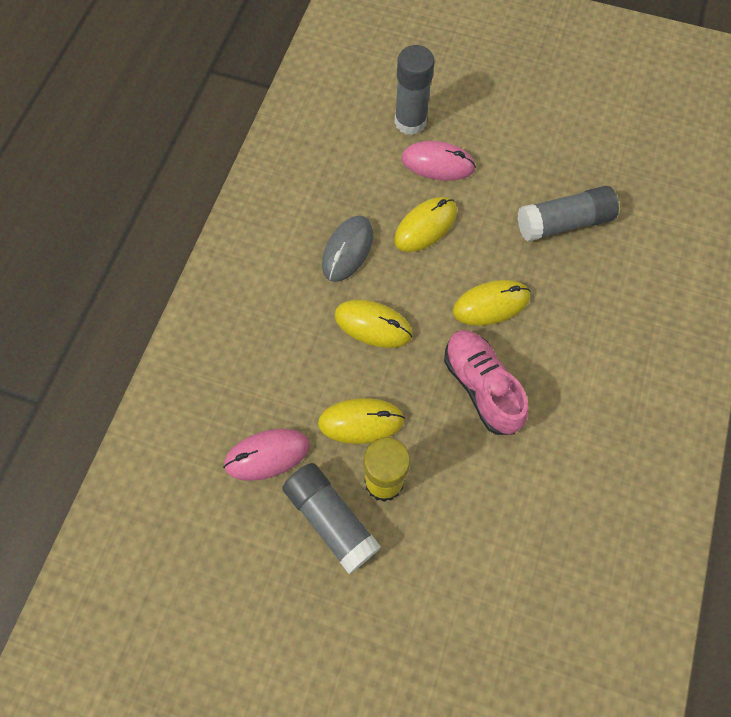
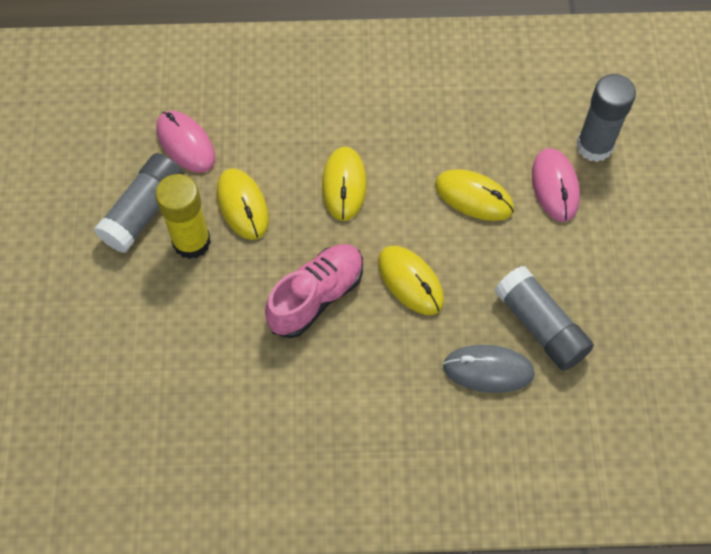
camera: 70 degrees right, 5 degrees down
(347, 250) = (415, 138): grey mouse -> grey mouse (488, 370)

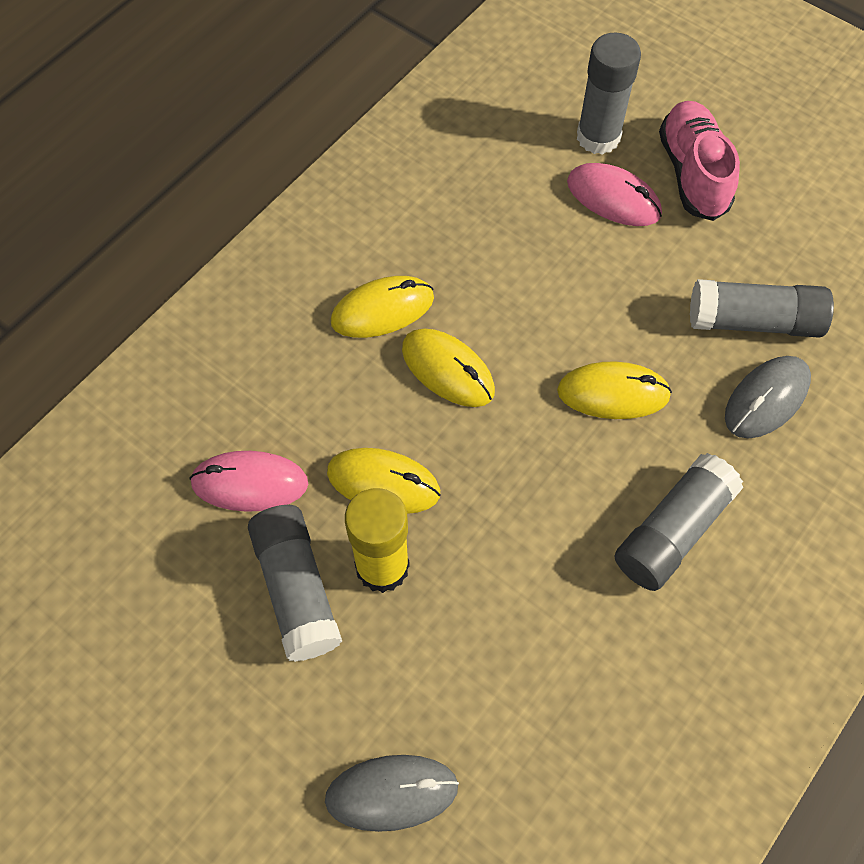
camera: 50 degrees left, 0 degrees up
(68, 339) = (391, 793): none -> grey mouse
(316, 297) = (558, 491): pink shoe -> pink shoe (693, 173)
(345, 376) = (672, 531): none -> grey glue stick
(474, 197) = (565, 270): yellow mouse -> yellow mouse (382, 310)

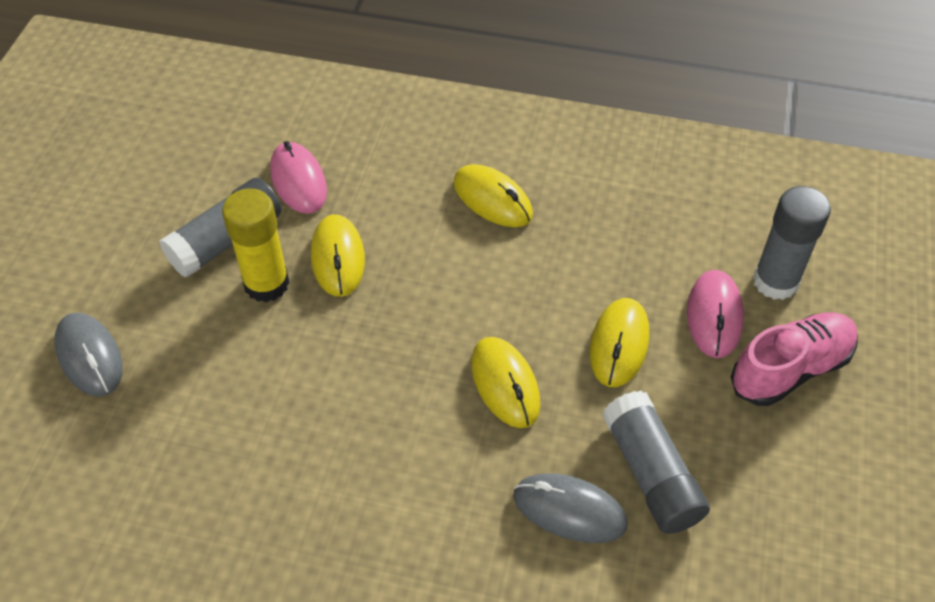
camera: 65 degrees right, 10 degrees down
(447, 370) = (461, 261): yellow mouse -> yellow mouse (619, 344)
(672, 531) = (391, 474): grey glue stick -> none

